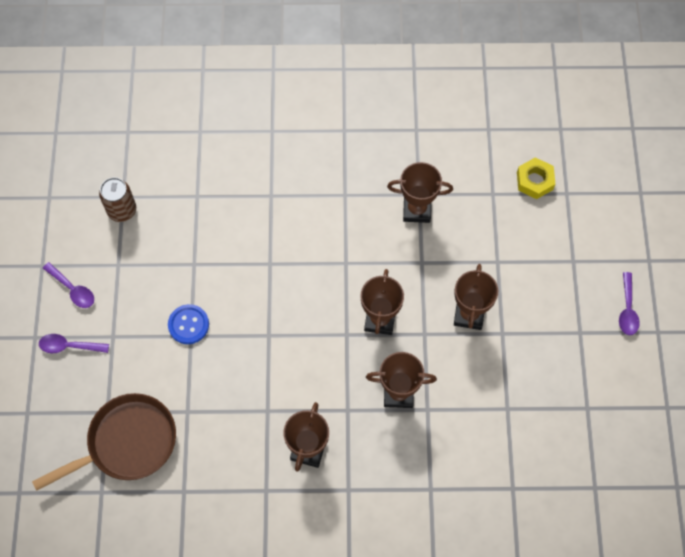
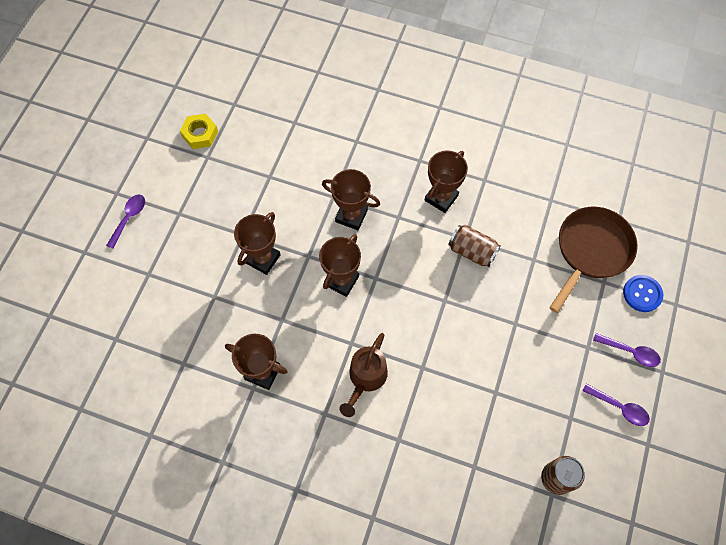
camera: 160 degrees left, 0 degrees up
(73, 289) = (619, 407): purple spoon -> purple spoon turned 150 degrees clockwise
(127, 443) = (591, 251): brown pan -> brown pan turned 135 degrees clockwise
(188, 325) = (515, 334): blue button -> blue button (642, 294)
(256, 398) = (472, 251): none -> brown can
(320, 236) = (365, 379): none -> brown watering can
(535, 181) = (137, 362): yellow nut -> yellow nut (200, 134)

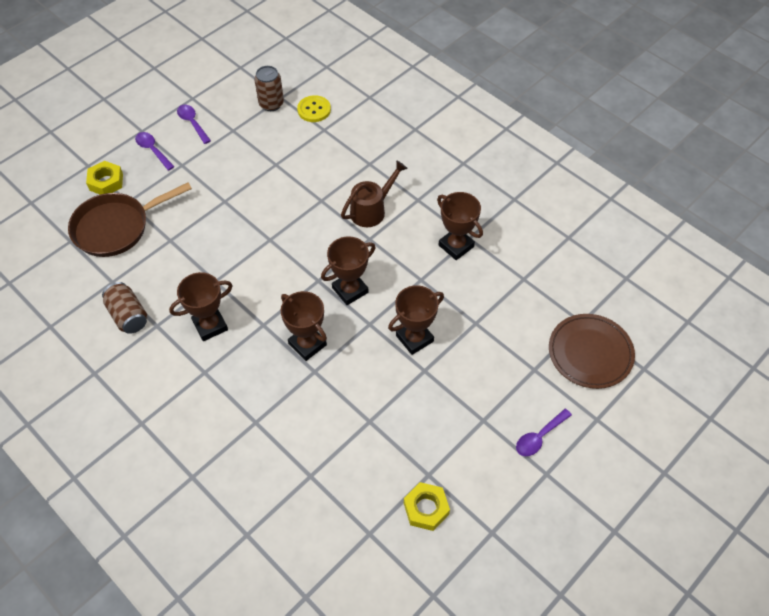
camera: 155 degrees left, 10 degrees down
(101, 310) = (590, 353): none -> brown plate
(472, 251) = (217, 268): brown can -> brown can (128, 316)
(503, 492) = (314, 110): none -> yellow button
(642, 294) = (106, 182): blue button -> yellow nut

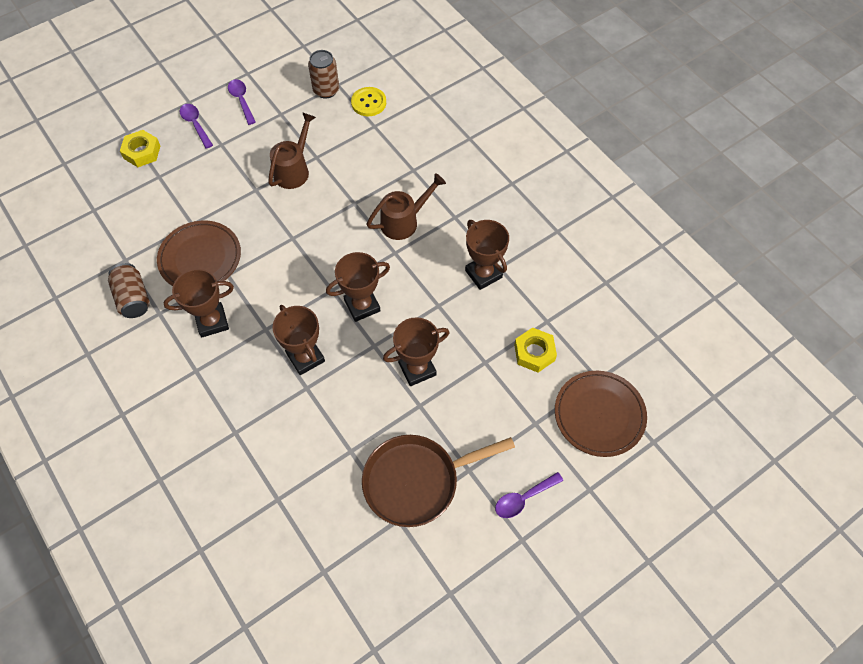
camera: 10 degrees right, 5 degrees up
(116, 227) = (142, 202): brown pan -> brown pan (417, 481)
(185, 270) = (200, 258): none -> brown plate
(257, 178) = (294, 169): none -> brown watering can
(426, 508) = (387, 555): yellow nut -> yellow nut (534, 353)

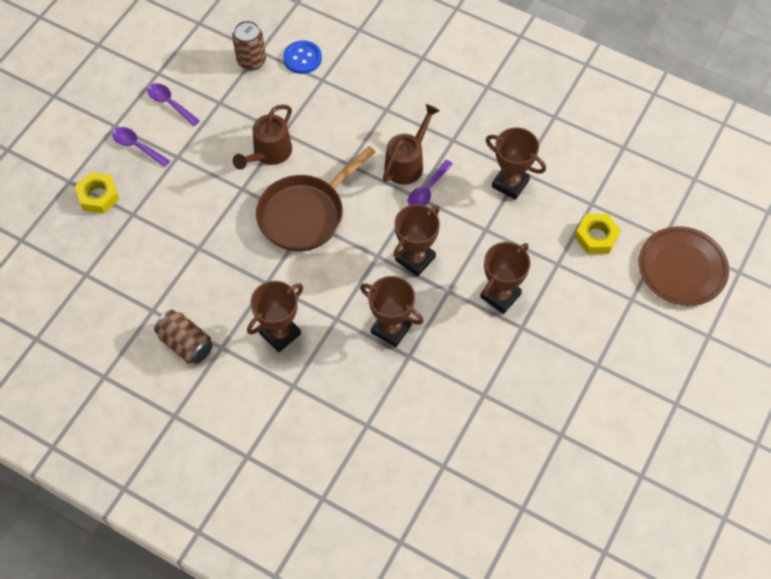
camera: 25 degrees left, 0 degrees up
(200, 258) = (229, 278): brown plate -> none
(294, 169) = (268, 153): brown watering can -> brown watering can turned 150 degrees counterclockwise
(368, 103) = (302, 58): yellow button -> blue button
(417, 481) = (558, 394): brown pan -> brown pan (305, 214)
(523, 498) = (658, 368): purple spoon -> purple spoon (427, 190)

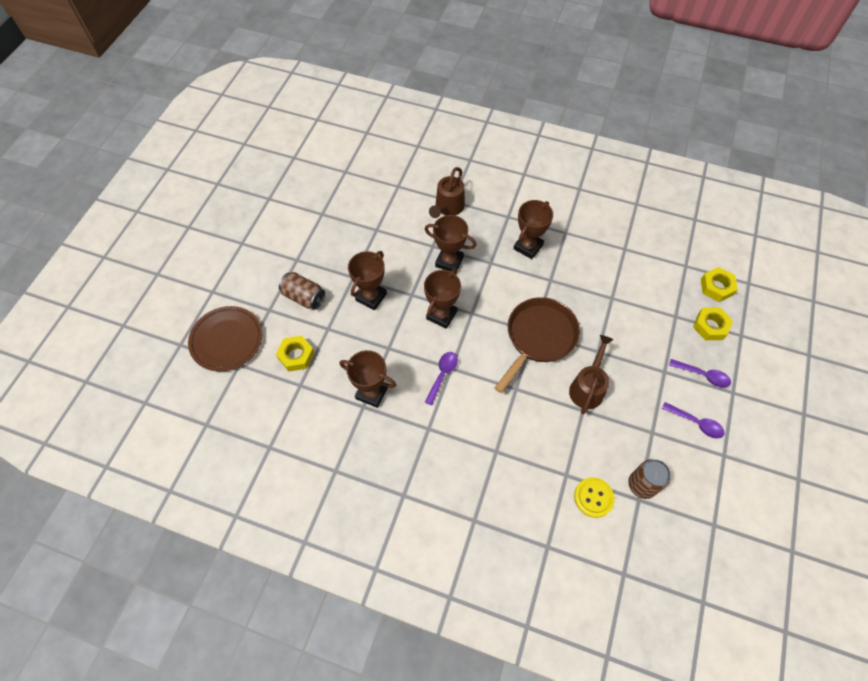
camera: 170 degrees right, 0 degrees up
(63, 241) = (716, 287): none -> yellow nut
(186, 344) = (591, 231): brown can -> brown can (304, 297)
(302, 58) = (593, 497): blue button -> yellow button
(407, 163) = (464, 398): brown watering can -> brown watering can (447, 208)

